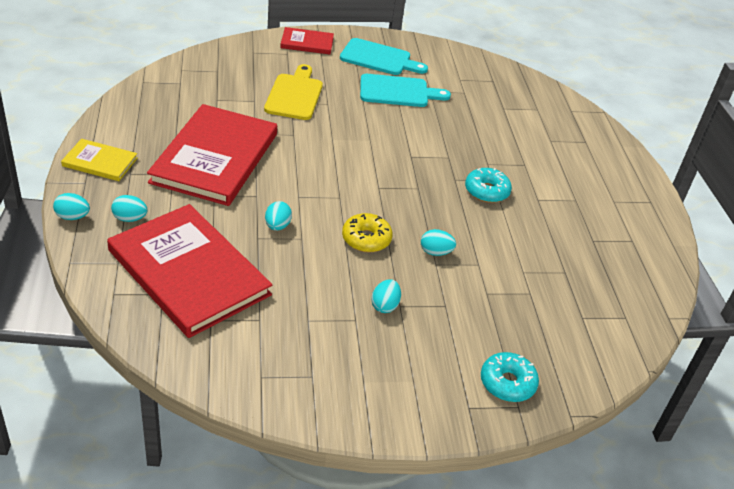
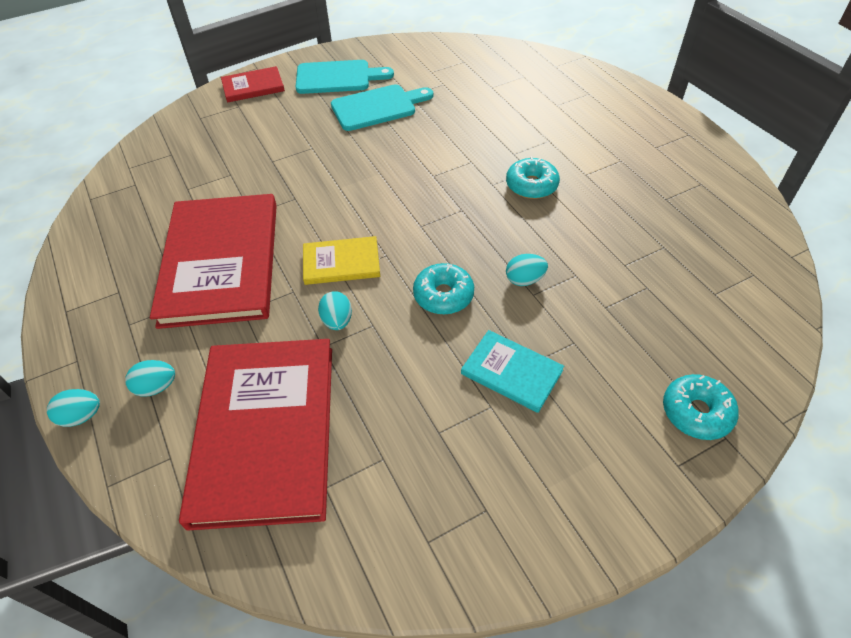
camera: 15 degrees left, 10 degrees up
(100, 162) = (83, 324): yellow book -> yellow book (341, 263)
(188, 272) = (265, 431): red book -> red book turned 60 degrees clockwise
(294, 95) = (271, 151): yellow cutting board -> none
(366, 239) = (443, 295): yellow donut -> turquoise donut
(385, 306) = (511, 372): turquoise egg -> turquoise book

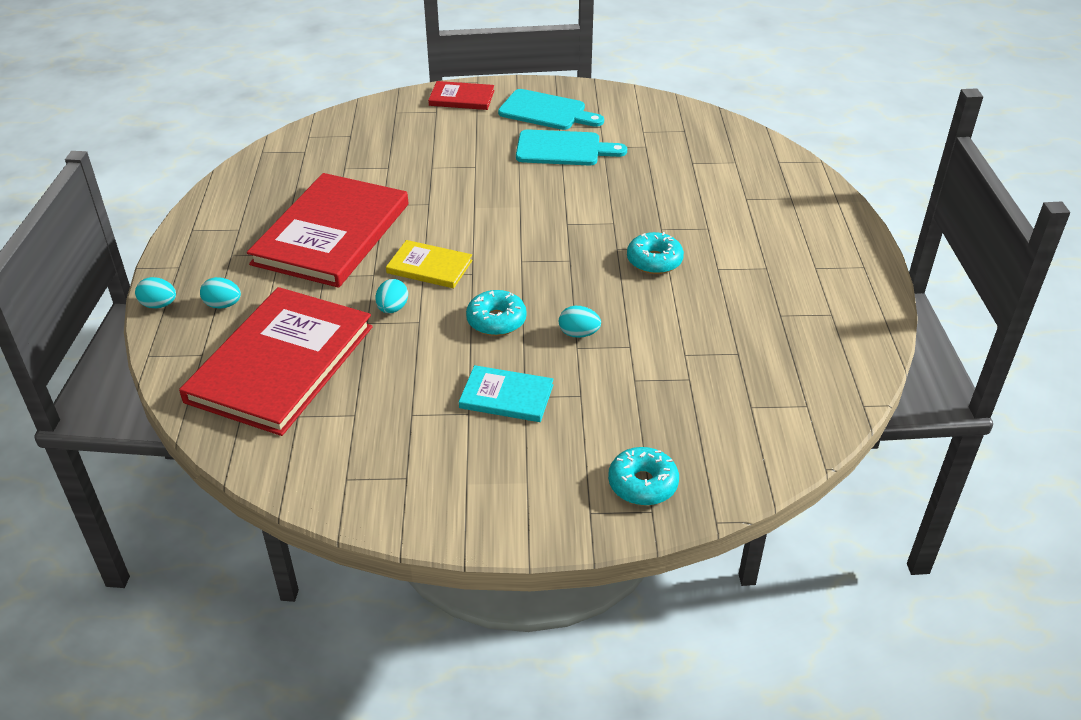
camera: 25 degrees right, 10 degrees down
(511, 372) = (506, 396): turquoise book -> turquoise book turned 45 degrees counterclockwise

